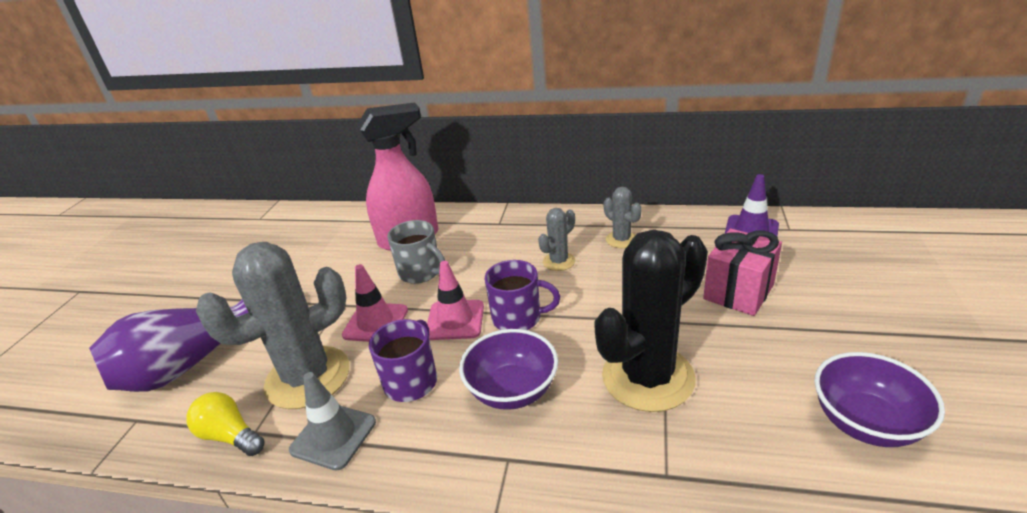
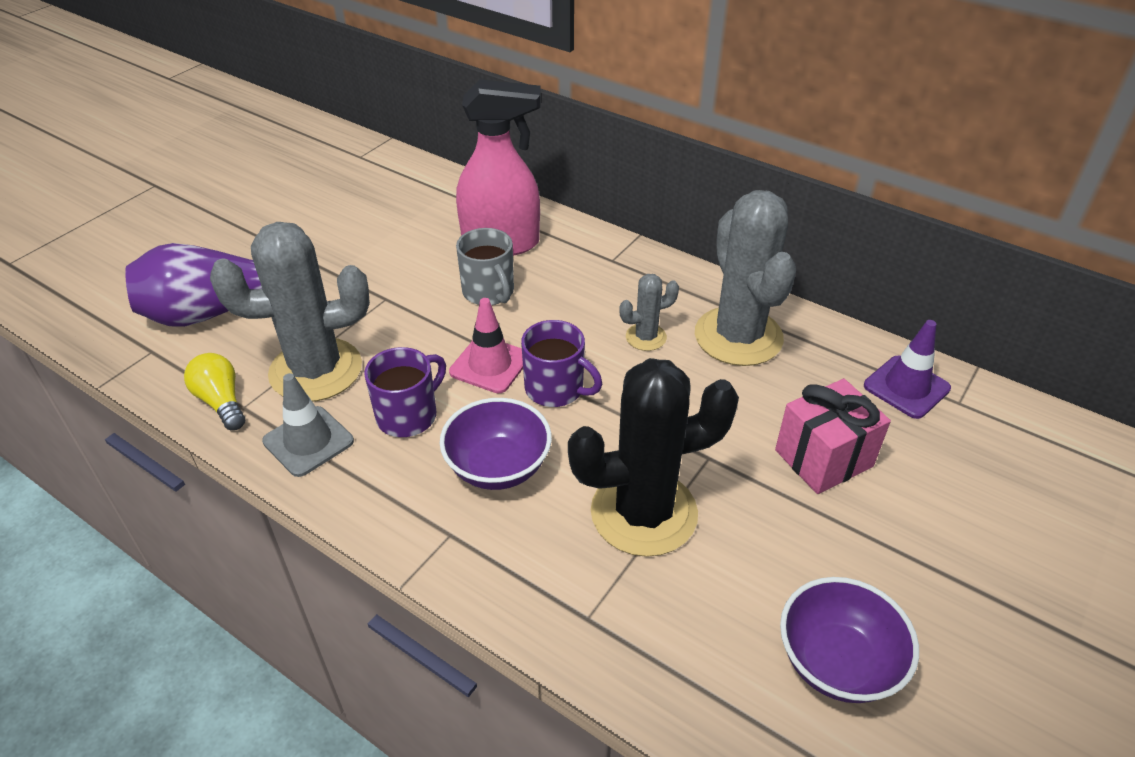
camera: 20 degrees right, 10 degrees up
(375, 323) = (410, 335): pink traffic cone -> none
(621, 240) = (738, 336): grey cactus -> grey cactus, size x2.15

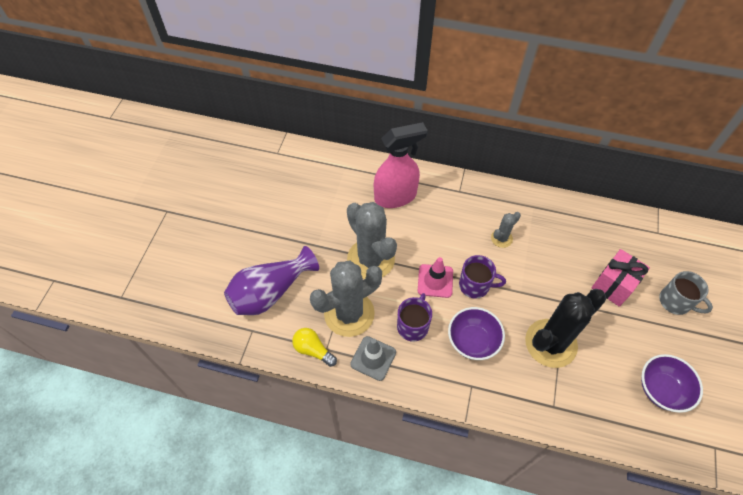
camera: 20 degrees left, 15 degrees up
(489, 292) = (408, 233): grey mug -> grey mug (675, 302)
(738, 336) = (545, 224): grey cactus -> grey cactus (371, 259)
(906, 387) = (632, 231): purple traffic cone -> none

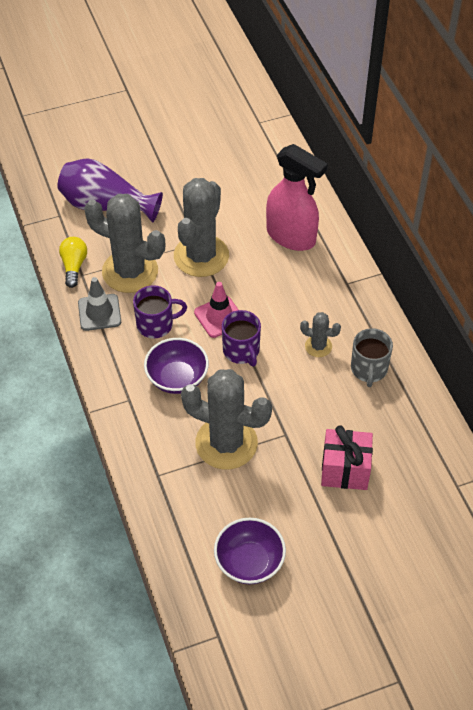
camera: 55 degrees right, 5 degrees down
(550, 343) = (226, 443): black cactus -> grey cactus
(675, 302) = (373, 537): grey mug -> grey mug (369, 369)

